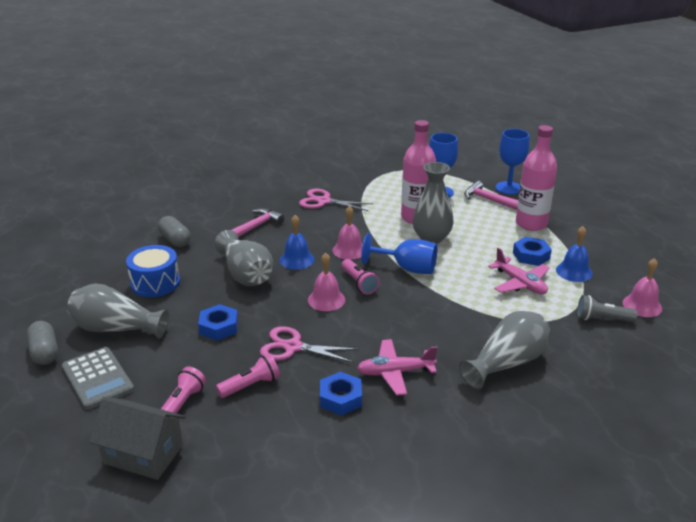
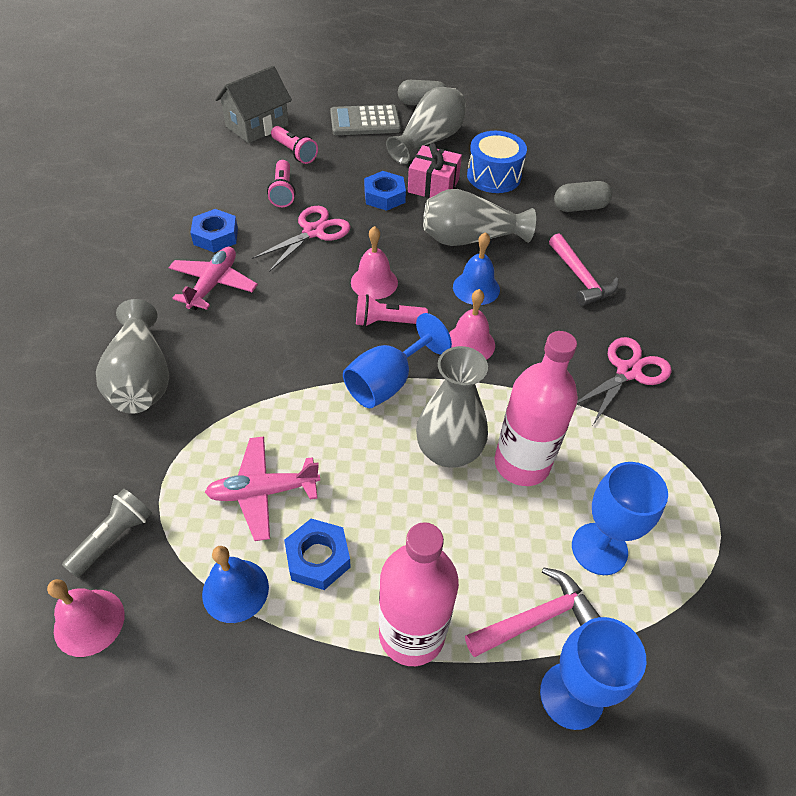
camera: 115 degrees right, 20 degrees up
(187, 307) = (433, 186): none -> pink gift

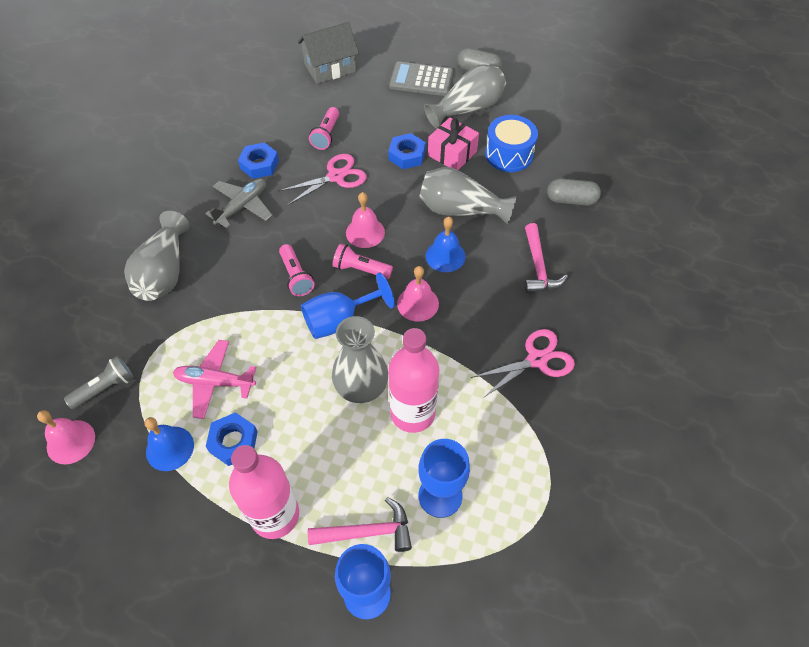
camera: 20 degrees right, 5 degrees up
(213, 284) = (242, 206): pink plane -> grey plane
(294, 152) = (350, 99): pink flashlight -> pink flashlight (296, 276)

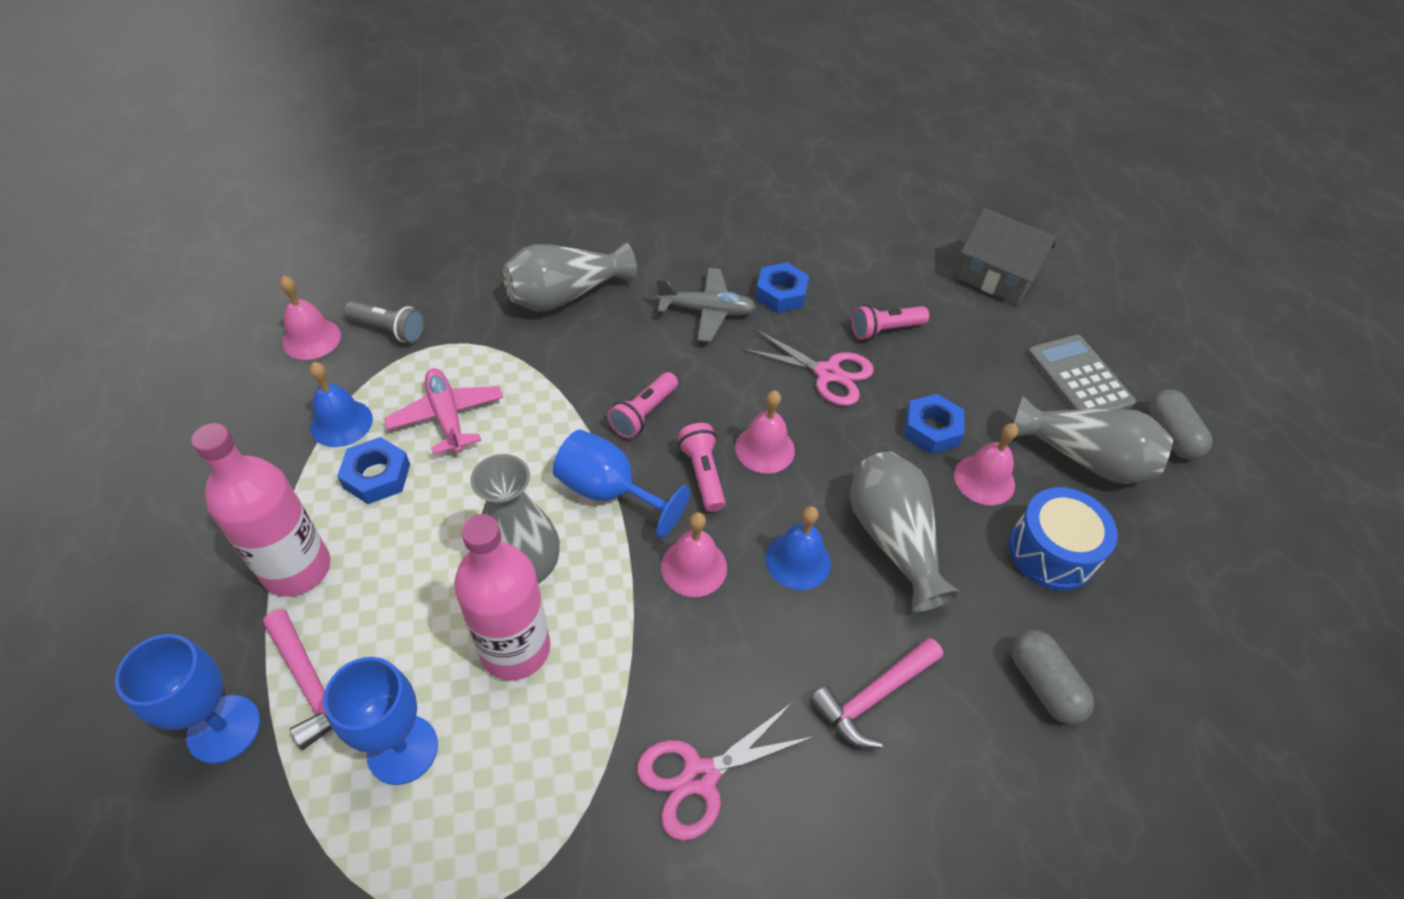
camera: 55 degrees right, 5 degrees down
(452, 153) = (984, 479): pink gift -> pink bell
(537, 360) = (700, 777): pink scissors -> pink scissors turned 120 degrees clockwise

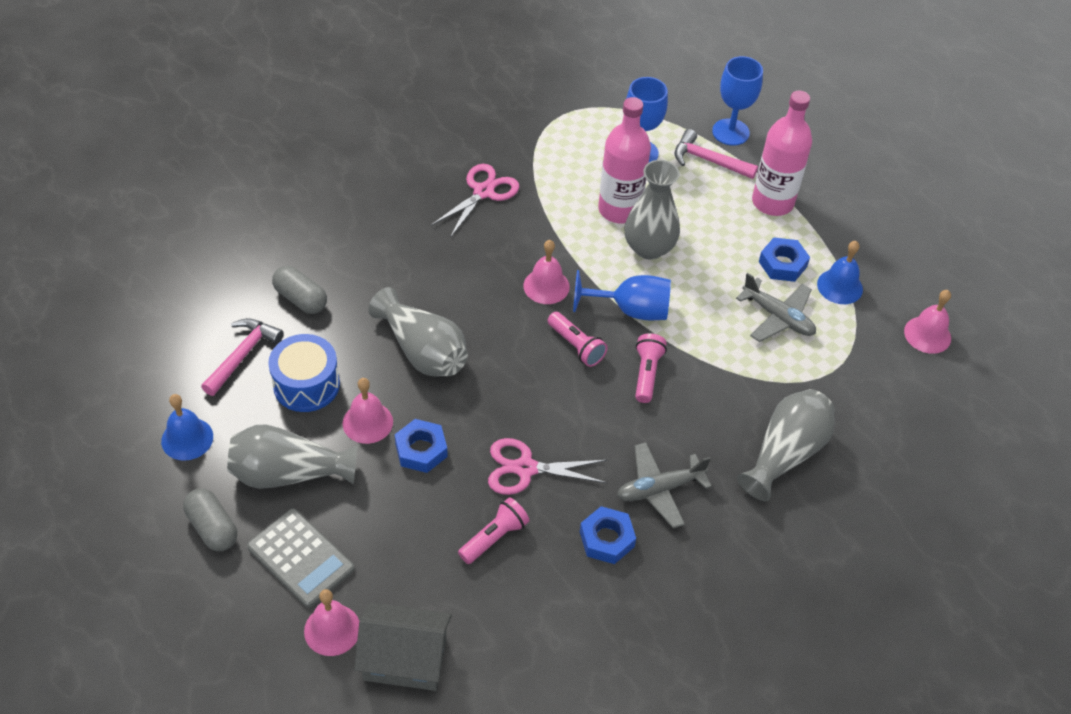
camera: 155 degrees right, 0 degrees up
(389, 330) = (884, 364): grey flashlight -> none
(447, 417) = (778, 317): pink plane -> grey plane
(765, 449) = (543, 382): pink bell -> pink bell (332, 629)
(798, 560) = (482, 314): blue bell -> blue bell (187, 438)
(873, 697) = (404, 257): pink hammer -> pink hammer (243, 355)

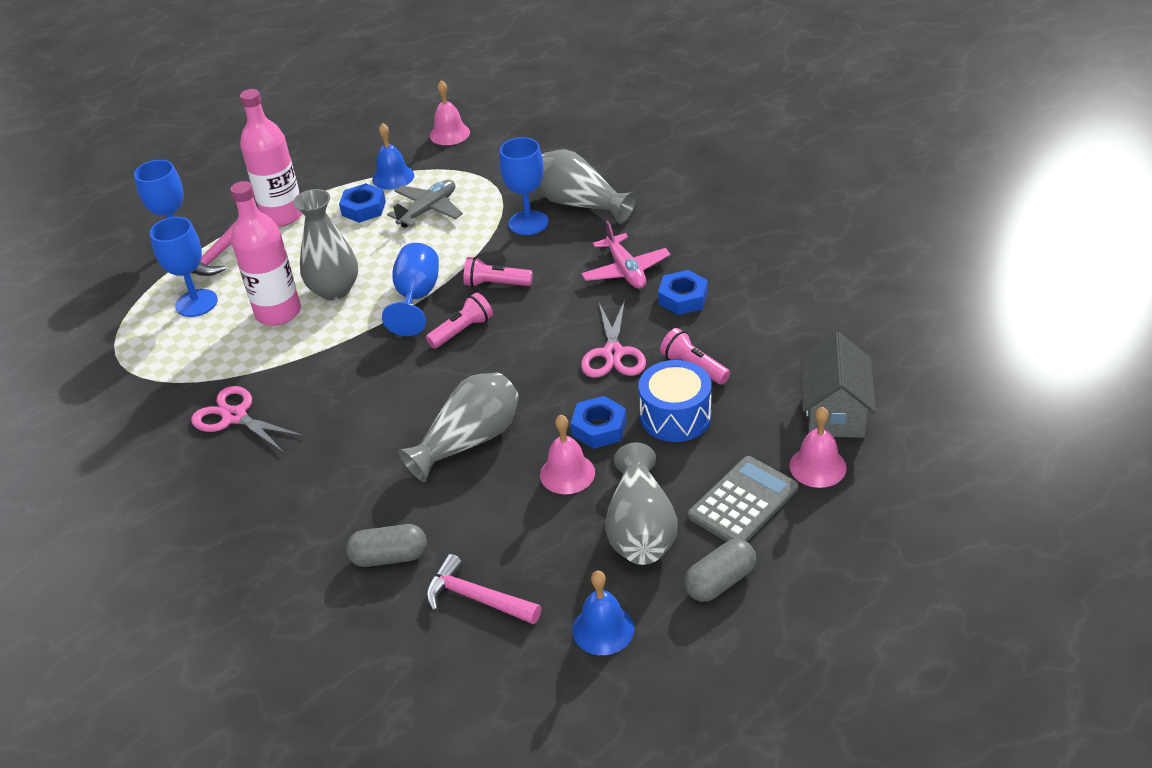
camera: 85 degrees left, 10 degrees down
(301, 299) = (389, 557): grey capsule -> grey capsule turned 45 degrees clockwise
(306, 385) = (518, 532): blue drum -> blue drum (675, 416)
(546, 286) = (381, 357): pink bell -> none
(659, 489) = (625, 270): grey plane -> pink plane
(751, 404) = (528, 223): none -> blue goblet

